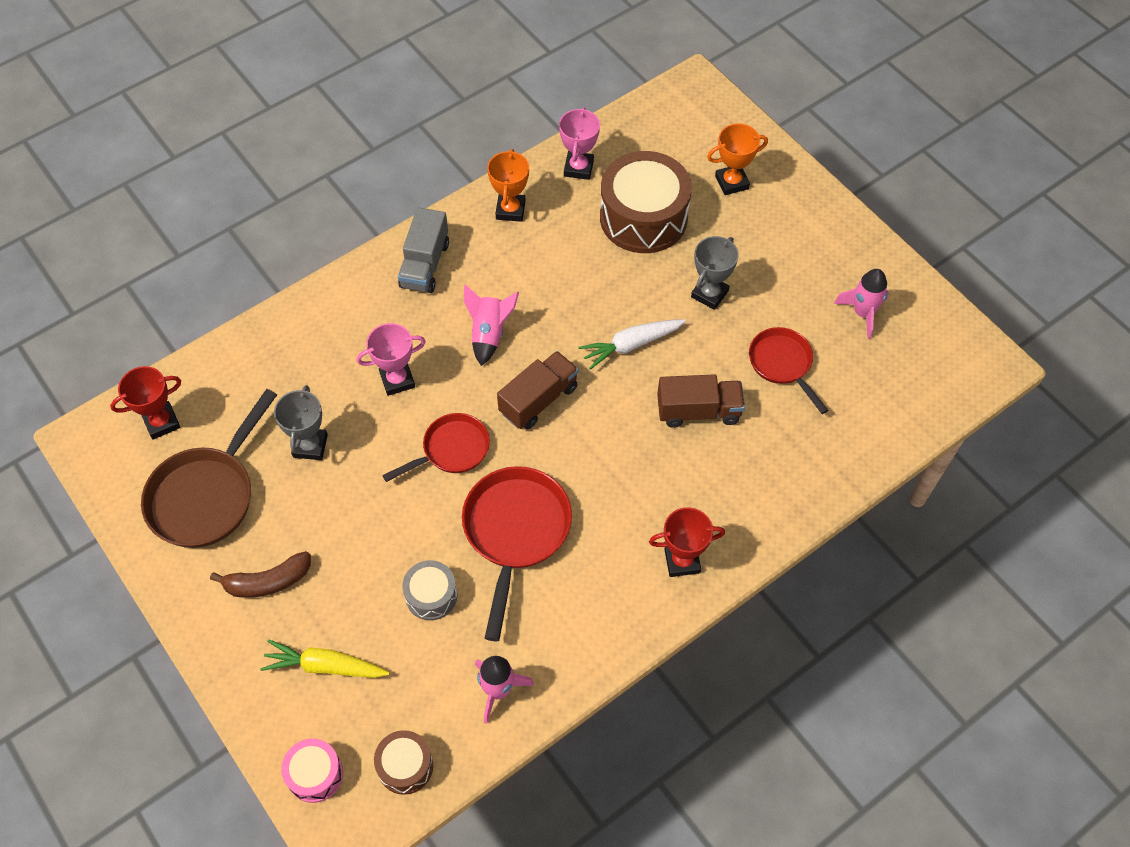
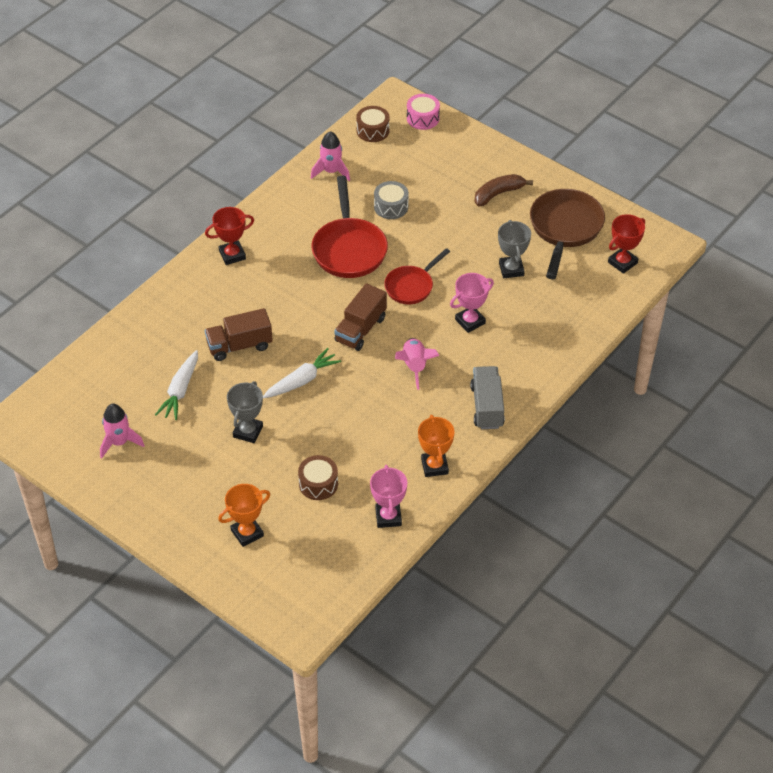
camera: 165 degrees right, 10 degrees down
(325, 666) = (441, 163): yellow carrot -> none
(643, 217) = (318, 484): brown drum -> brown drum, size x0.50
(782, 364) = (180, 390): red pan -> white carrot

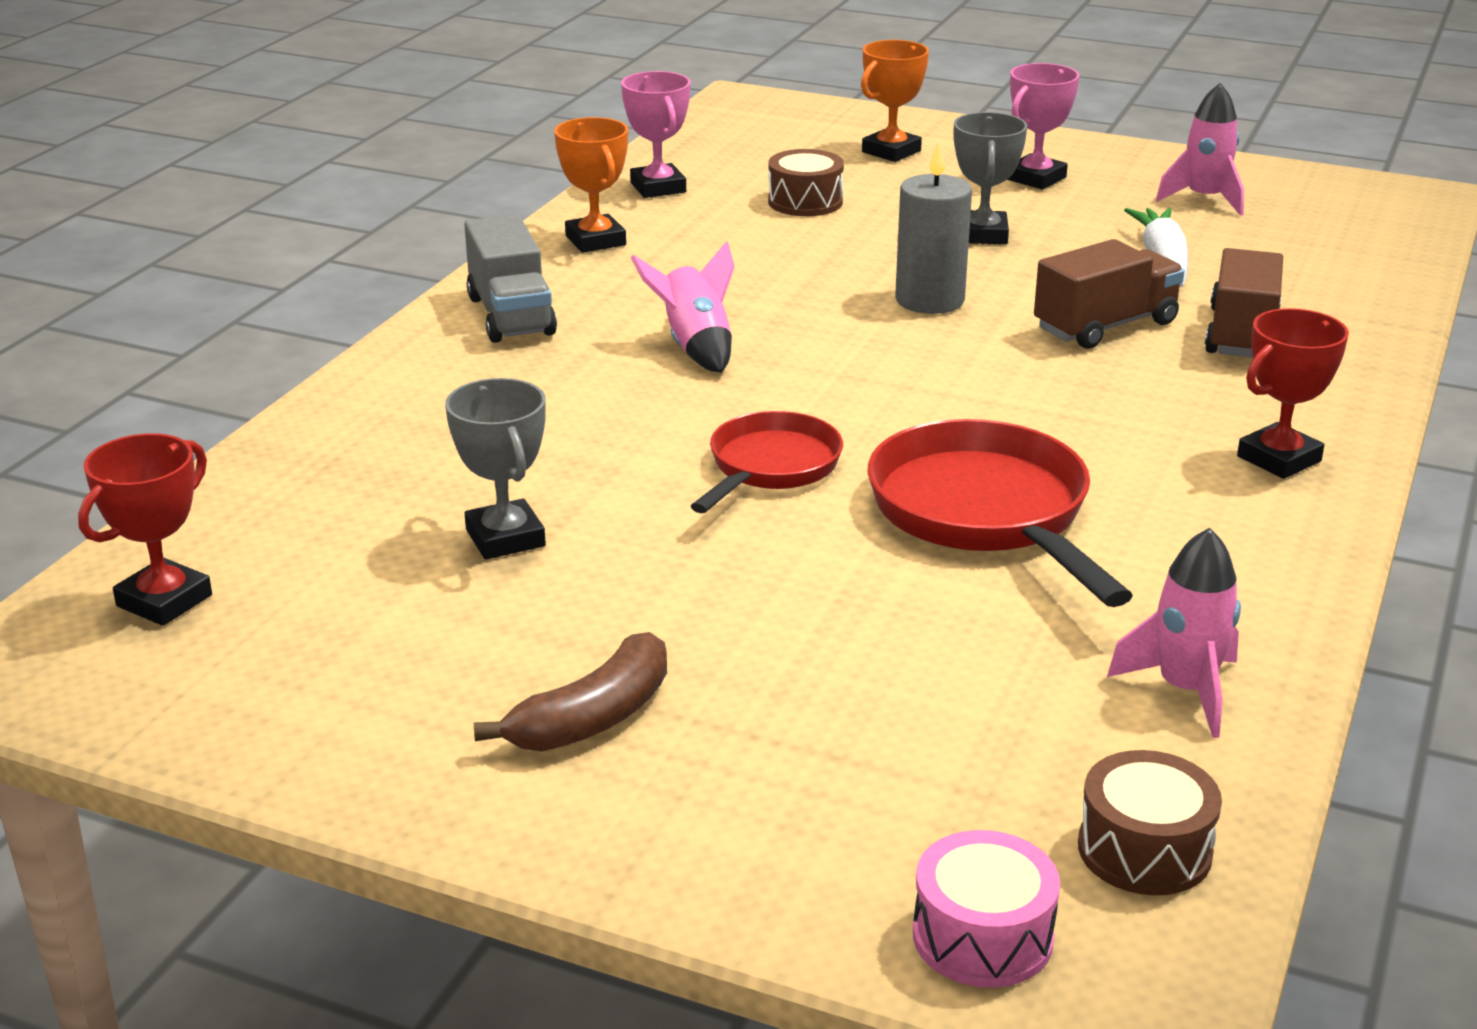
camera: 165 degrees right, 20 degrees down
(302, 380) = (929, 300): white carrot -> grey candle
(360, 329) = (853, 382): brown truck -> brown truck (1241, 334)
(391, 207) = (928, 627): grey drum -> none
(470, 321) = (590, 428): pink trophy -> pink trophy (1036, 178)
(565, 229) = (350, 656): brown pan -> none

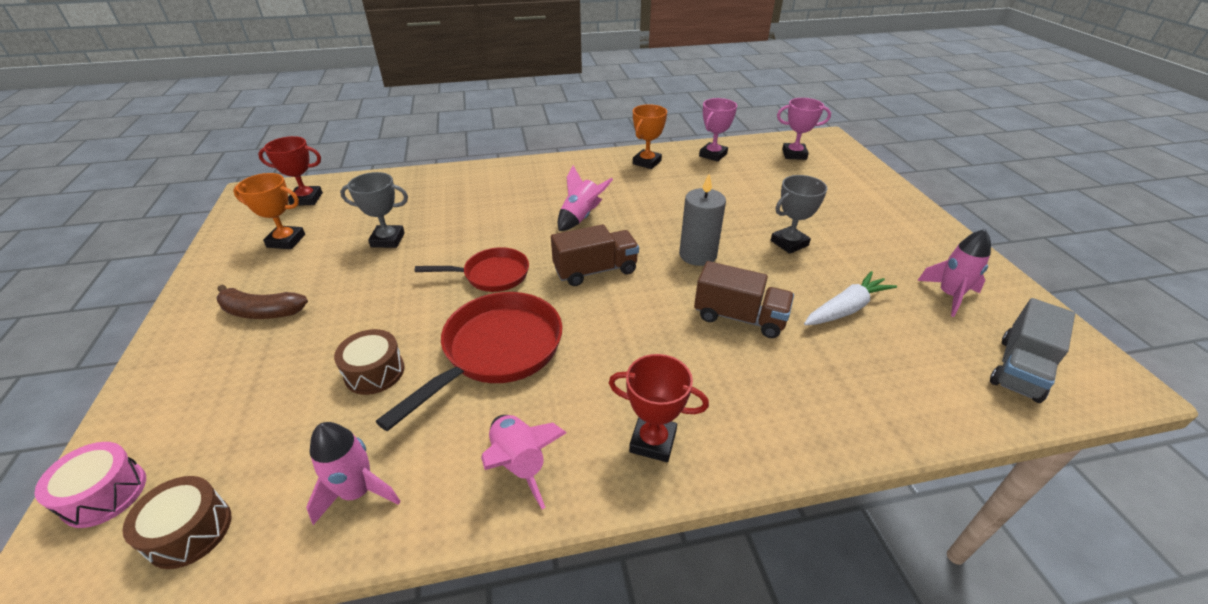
camera: 55 degrees right, 10 degrees up
(505, 538) = (388, 240): grey trophy -> grey trophy turned 60 degrees clockwise
(511, 315) = (562, 172): grey truck -> grey truck (1019, 369)
(805, 202) = (751, 188): brown drum -> brown drum (374, 372)
(891, 151) = (838, 187): orange trophy -> orange trophy (286, 241)
(1036, 178) = (878, 234): pink trophy -> pink trophy (794, 154)
(1238, 557) = (519, 464): none -> pink rocket
(1241, 334) = (794, 371): brown truck -> brown truck (595, 270)

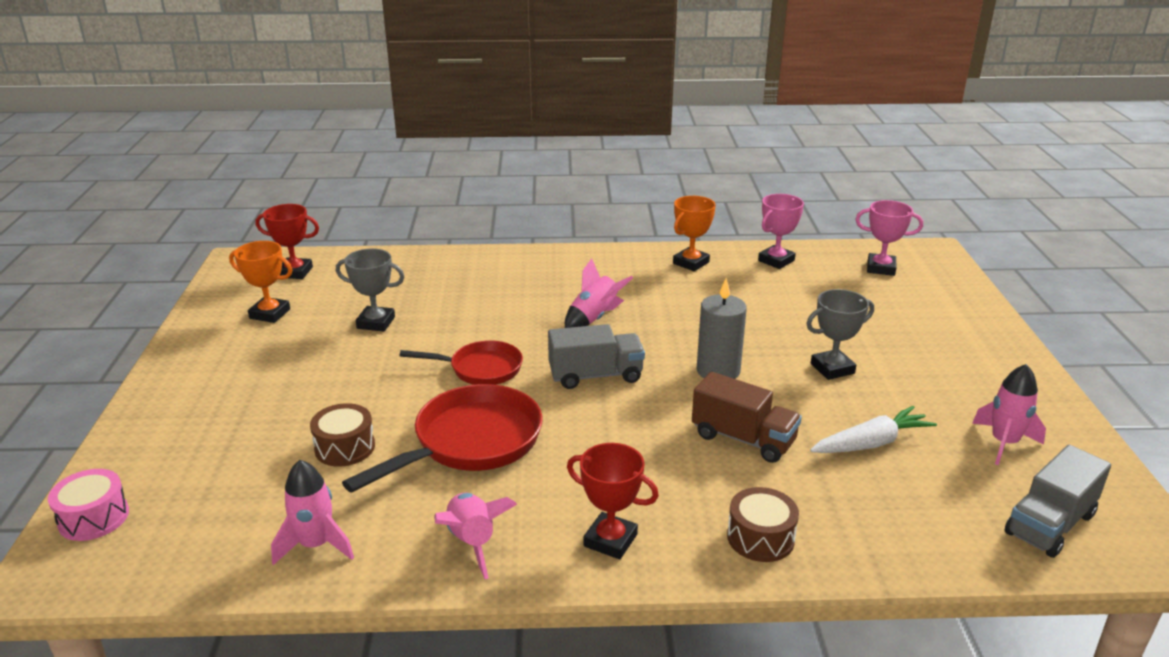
camera: 10 degrees right, 10 degrees down
(190, 531) = (166, 555): brown drum -> brown drum (760, 538)
(261, 312) = (240, 380): brown banana -> none
(595, 270) = (595, 375): brown truck -> grey truck

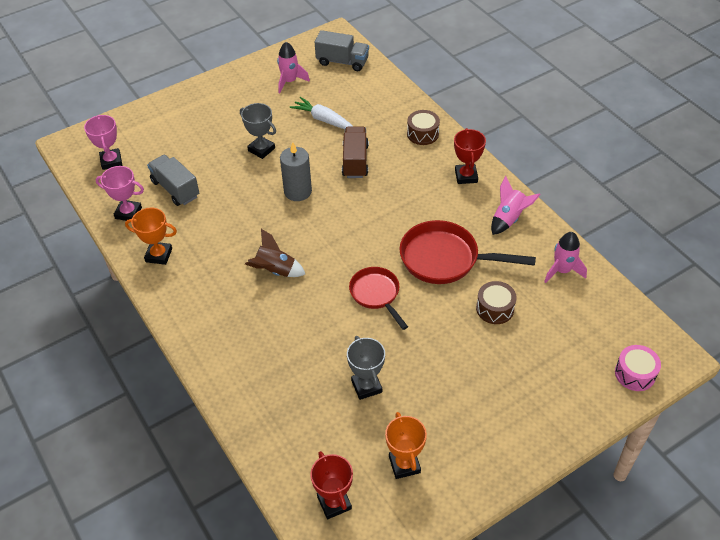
camera: 120 degrees left, 20 degrees up
(594, 318) = (275, 270): pink rocket -> brown rocket
(595, 375) = (342, 239): grey truck -> grey truck (175, 189)

